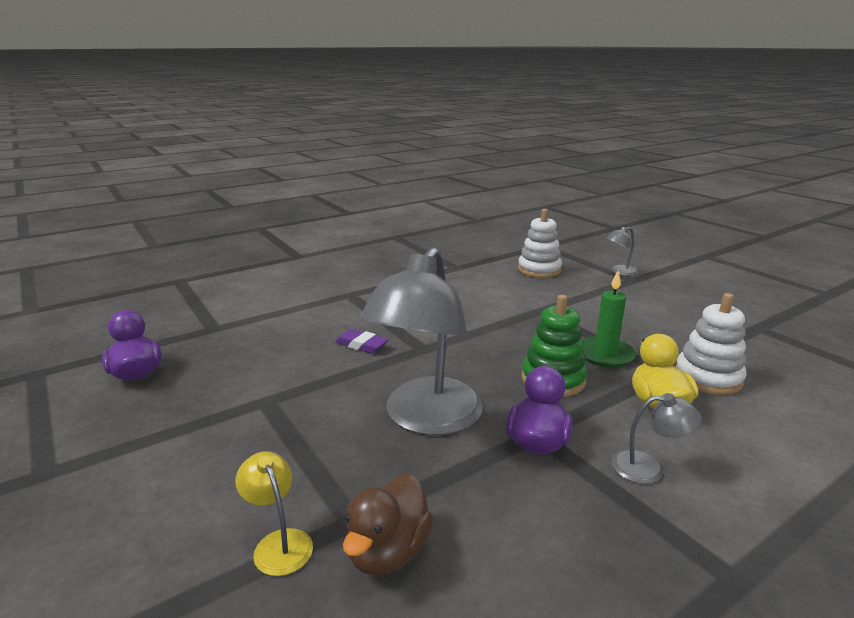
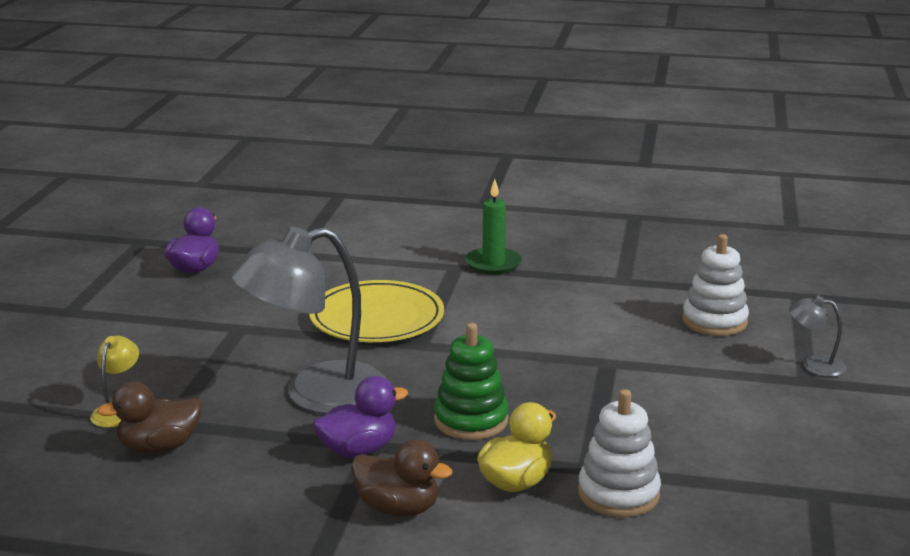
camera: 45 degrees right, 0 degrees up
(361, 345) = (377, 318): purple eraser -> yellow plate
(605, 355) = (568, 427): green candle -> green candle (493, 264)
(648, 468) = (398, 508): grey lamp -> brown duck

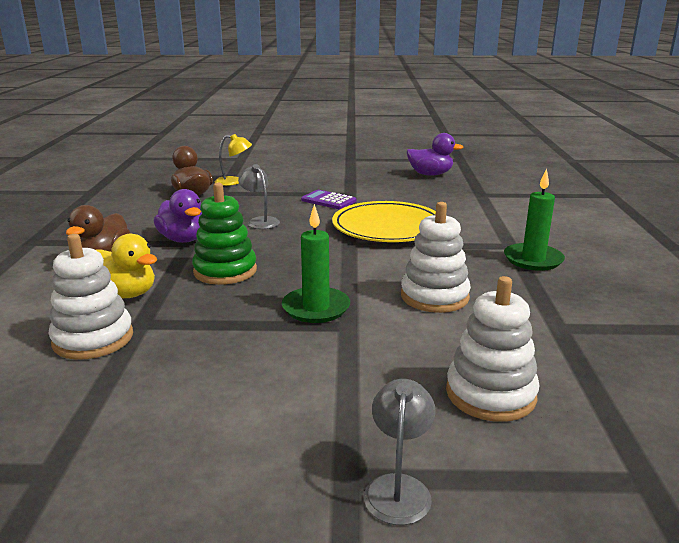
camera: 80 degrees right, 0 degrees up
(261, 344) = (328, 201): none -> purple calculator
(316, 394) = (260, 221): grey lamp -> grey lamp, size x0.43
(560, 318) = (434, 296): none -> white stacking toy
(572, 374) = (316, 308): none -> green candle

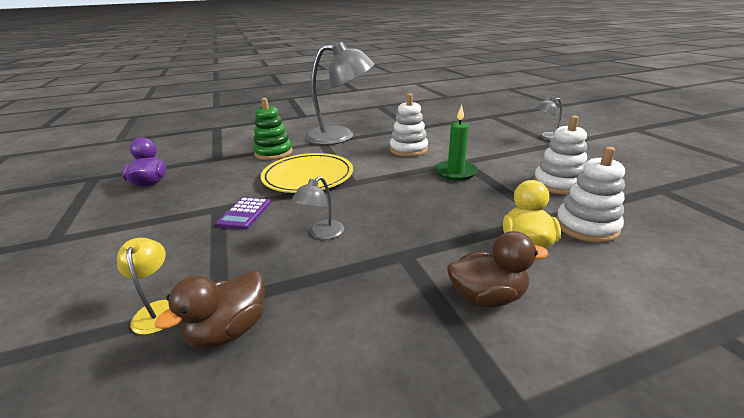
camera: 110 degrees left, 5 degrees up
(183, 239) = (399, 262): purple duck -> none
(225, 271) = (442, 214): green stacking toy -> green stacking toy (273, 153)
(490, 394) = (478, 133): white stacking toy -> white stacking toy (558, 184)
(533, 259) = (340, 136): green candle -> grey lamp

